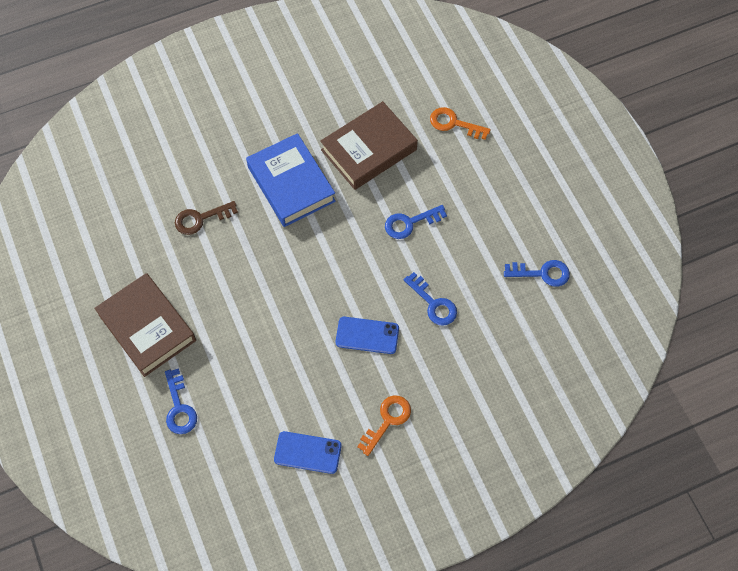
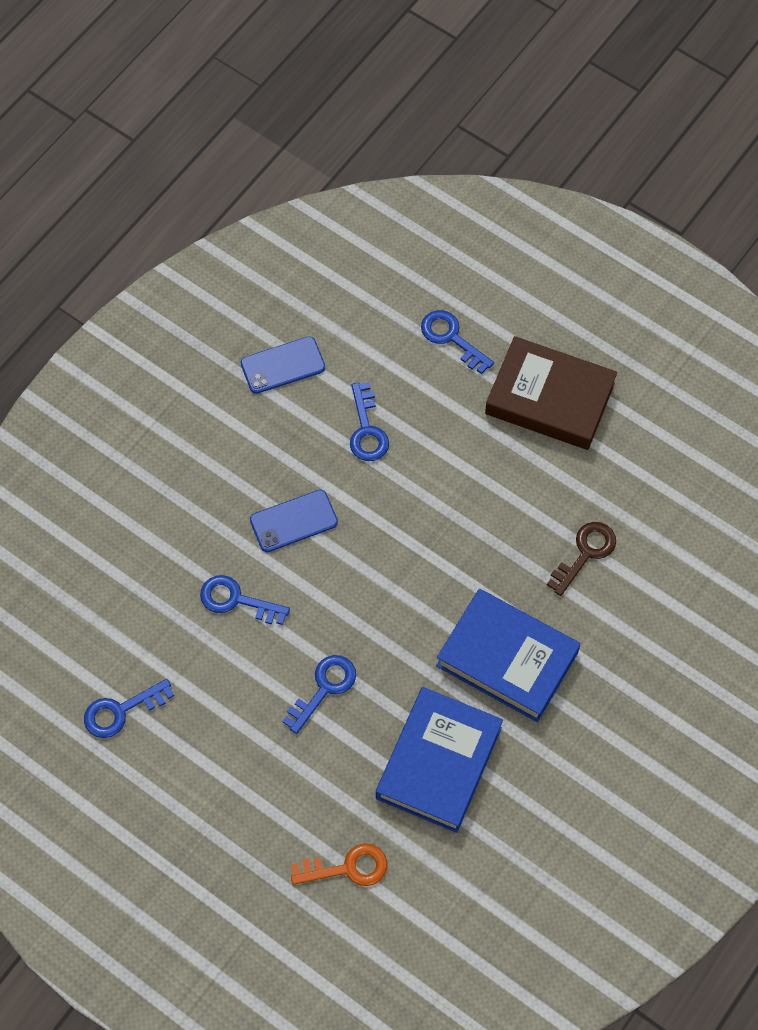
camera: 150 degrees right, 0 degrees up
(280, 372) = (367, 430): none -> blue key
(369, 150) = (439, 763): brown book -> blue book
(387, 420) = (215, 441): orange key -> none

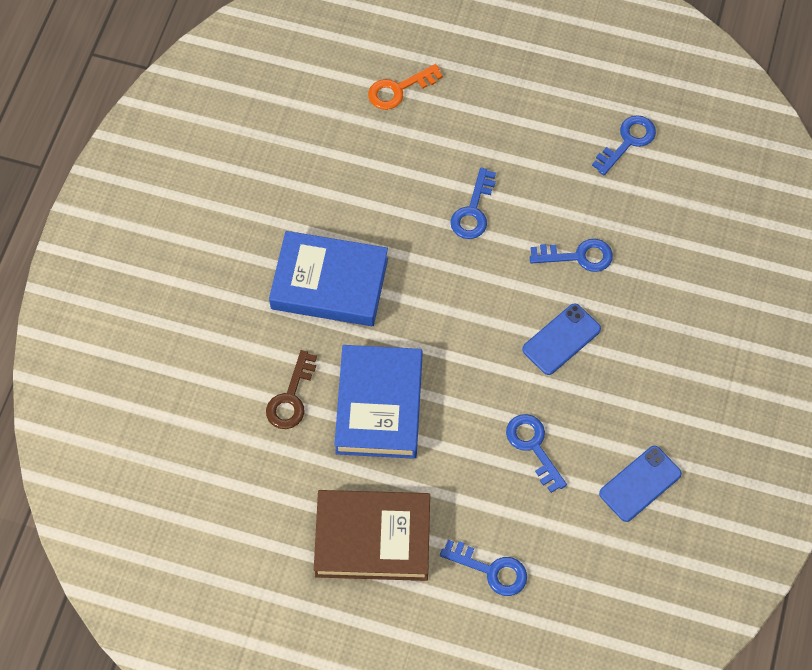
camera: 160 degrees right, 0 degrees up
(439, 763) = (356, 185): blue book -> blue book (379, 405)

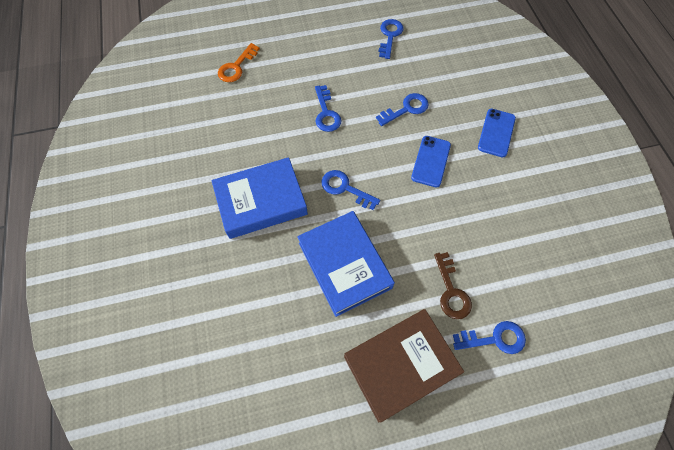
camera: 30 degrees left, 0 degrees up
(291, 397) = (279, 293): brown key -> brown key (451, 291)
(533, 446) = (461, 237): blue key -> blue key (345, 188)
(640, 484) = (541, 224): blue phone -> blue phone (496, 133)

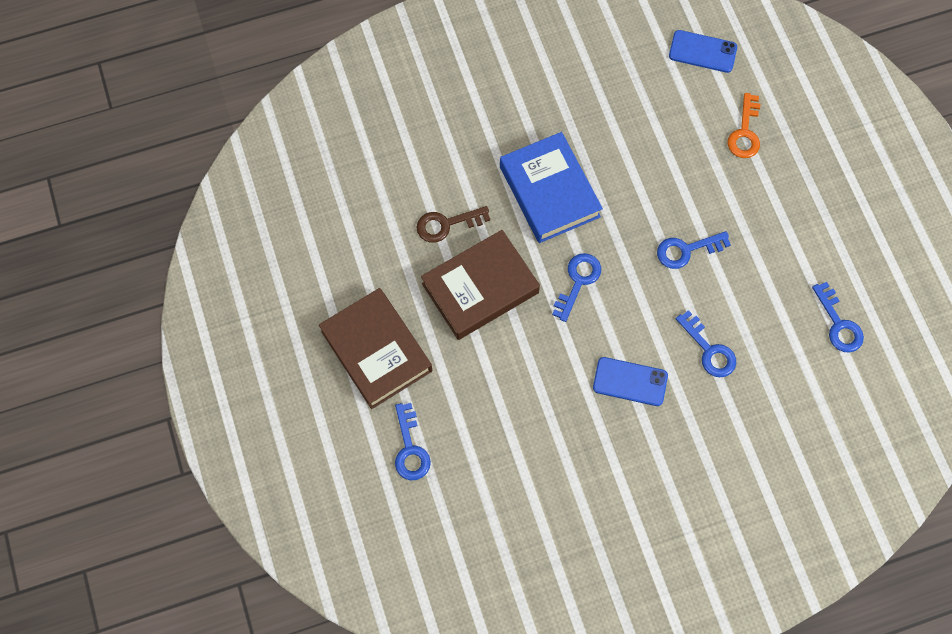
camera: 85 degrees right, 5 degrees up
(236, 67) = (745, 132): orange key -> orange key turned 105 degrees counterclockwise
(344, 265) = (480, 288): blue book -> brown book
(390, 36) = (838, 324): blue key -> blue key turned 60 degrees clockwise
(451, 291) = (460, 404): brown key -> brown key (446, 224)
(496, 133) = (687, 467): blue phone -> blue phone (702, 52)

